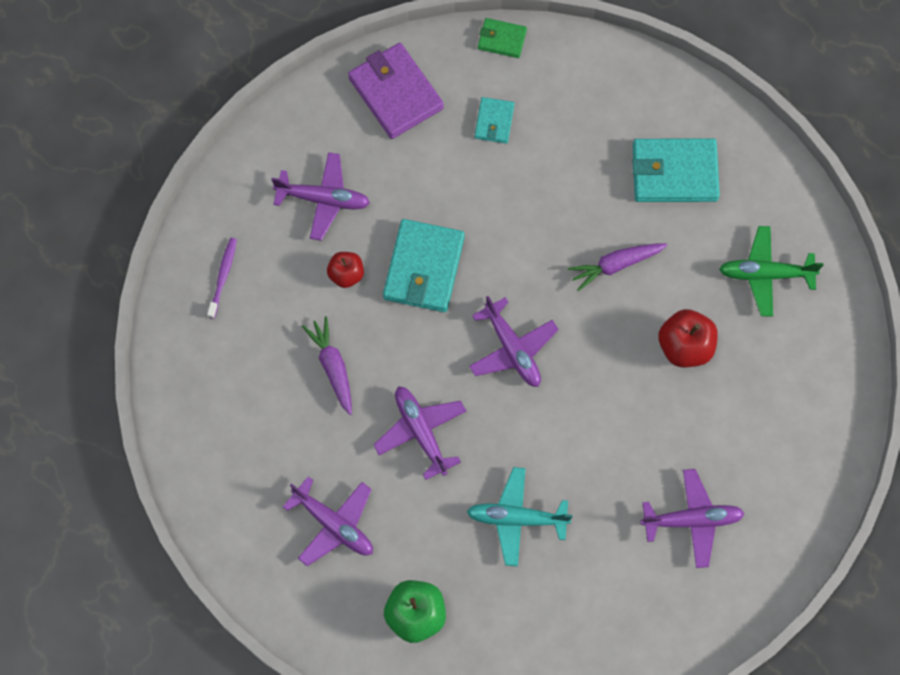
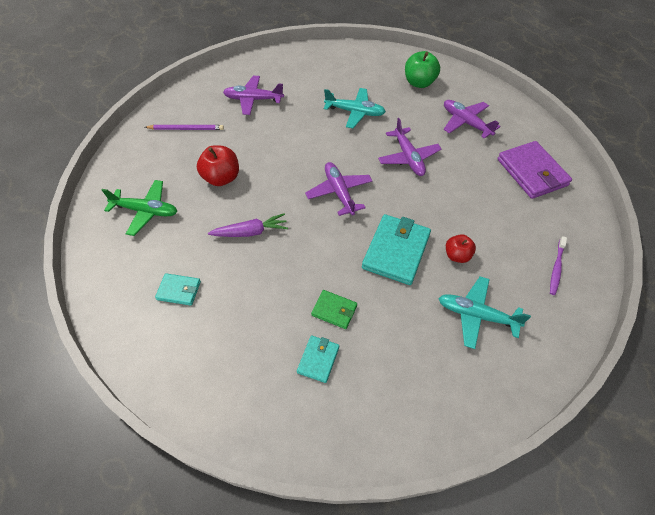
camera: 170 degrees left, 15 degrees down
(323, 199) = (476, 315): purple plane -> turquoise plane
(333, 367) = (467, 199): purple carrot -> none
(396, 93) = (407, 404): purple wallet -> purple wallet (531, 172)
(502, 39) = (292, 446): green wallet -> green wallet (334, 310)
(674, 173) = (179, 290): turquoise wallet -> turquoise wallet, size x0.53
(775, 434) = (186, 129): none -> purple pencil

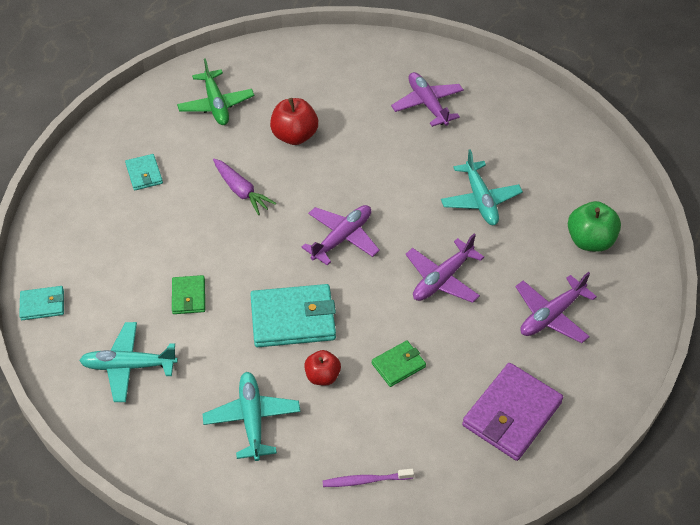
camera: 60 degrees right, 5 degrees down
(186, 129) = (341, 76): purple pencil -> none
(318, 360) = (129, 307): turquoise wallet -> turquoise wallet (42, 305)
(382, 385) = (128, 366): none -> turquoise plane
(466, 123) = (551, 315): purple plane -> purple plane turned 150 degrees counterclockwise
(468, 210) = (398, 365): none -> green wallet

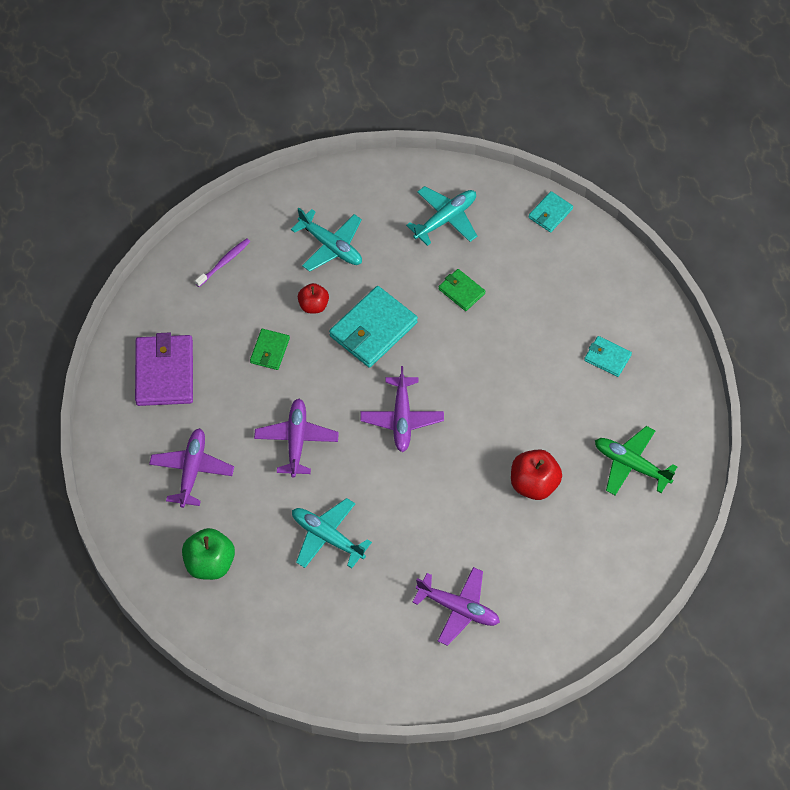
camera: 140 degrees right, 10 degrees up
(241, 191) = (519, 400): purple carrot -> none

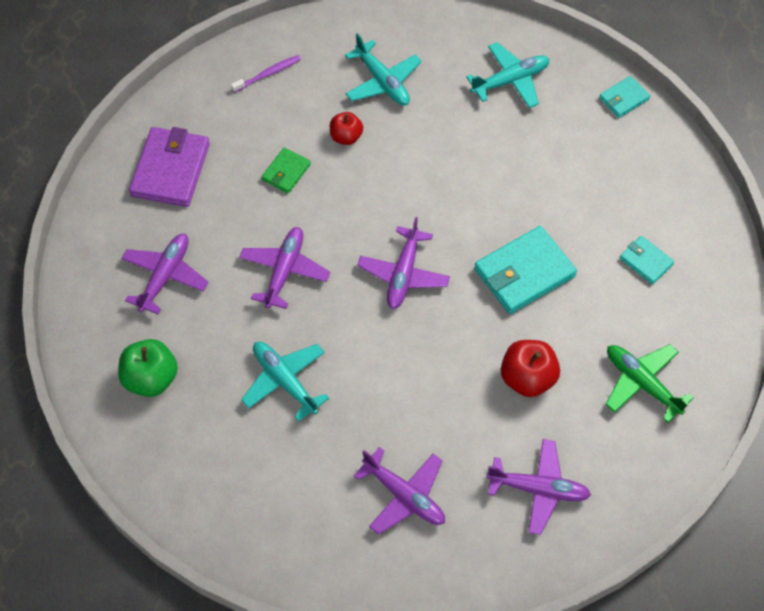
camera: 15 degrees right, 0 degrees up
(373, 329) = (401, 175): turquoise wallet -> turquoise wallet (524, 273)
(461, 291) = (506, 157): green wallet -> none
(569, 575) = (538, 489): none -> purple plane

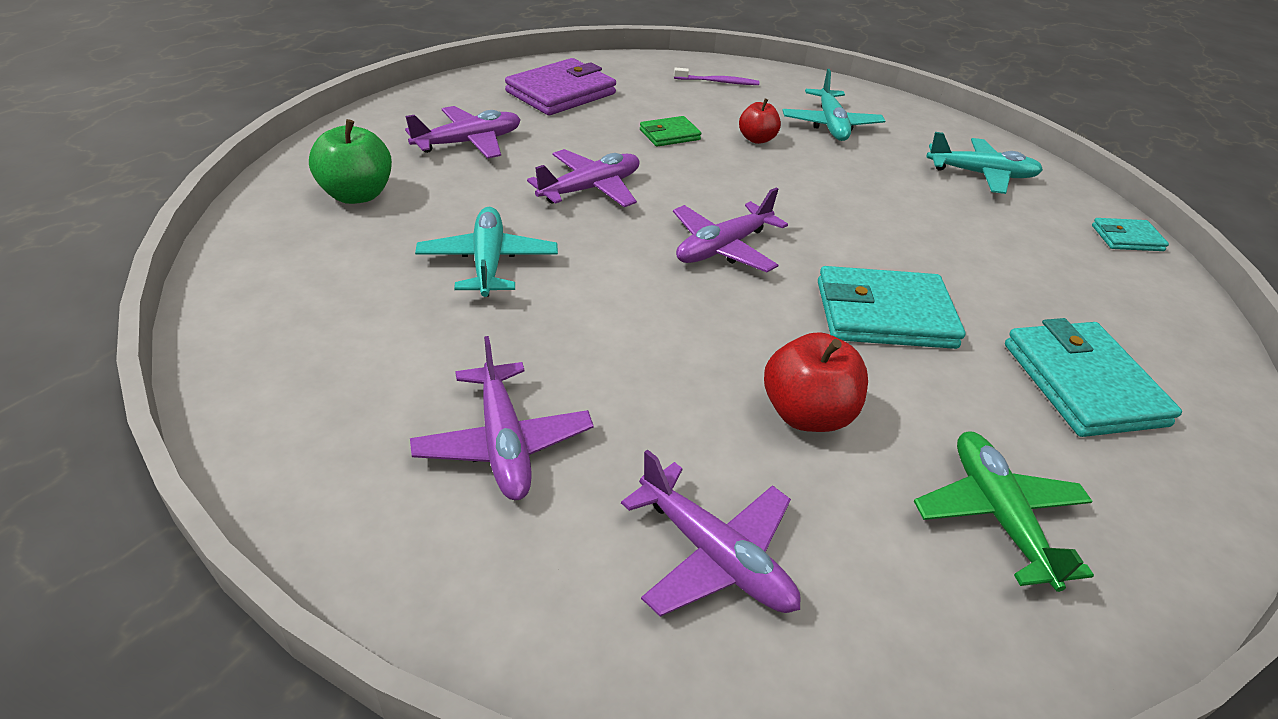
camera: 30 degrees right, 20 degrees down
(646, 261) = (1083, 384): turquoise wallet -> turquoise wallet, size x1.88

